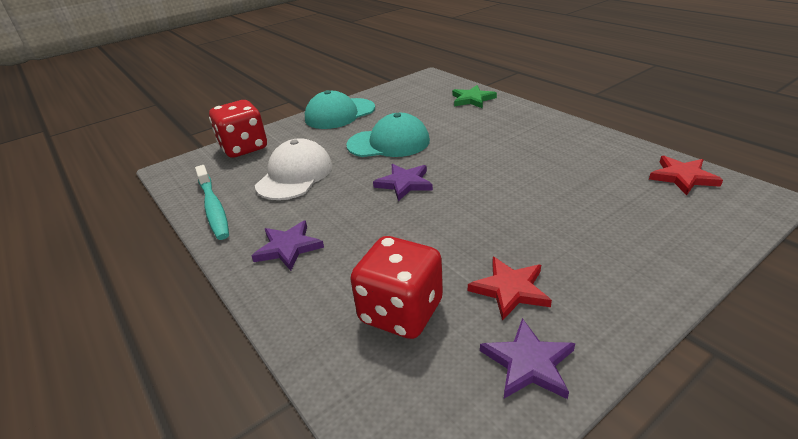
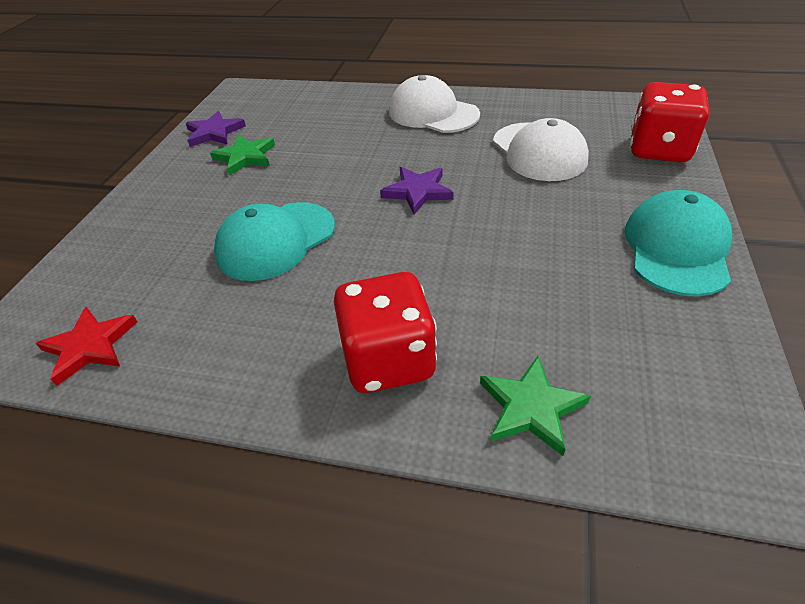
camera: 140 degrees right, 10 degrees up
(213, 208) = (544, 105): turquoise toothbrush -> none
(288, 247) = (433, 113): purple star -> white cap
(389, 143) = (515, 231): turquoise cap -> turquoise cap (276, 241)
(401, 312) = (308, 120): red dice -> red dice (388, 360)
(510, 289) = (245, 157): red star -> green star

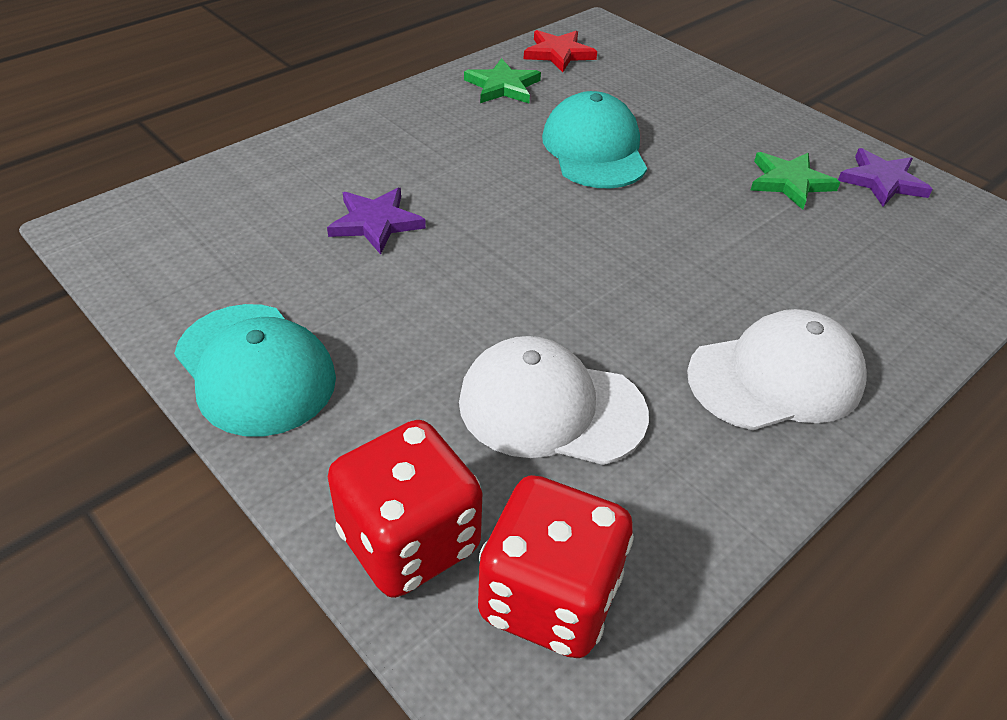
camera: 120 degrees right, 0 degrees up
(388, 360) = (383, 144): red dice -> red dice (549, 598)
(418, 191) = (578, 259): purple star -> purple star (375, 223)
(531, 407) = (262, 176): green star -> green star (502, 86)

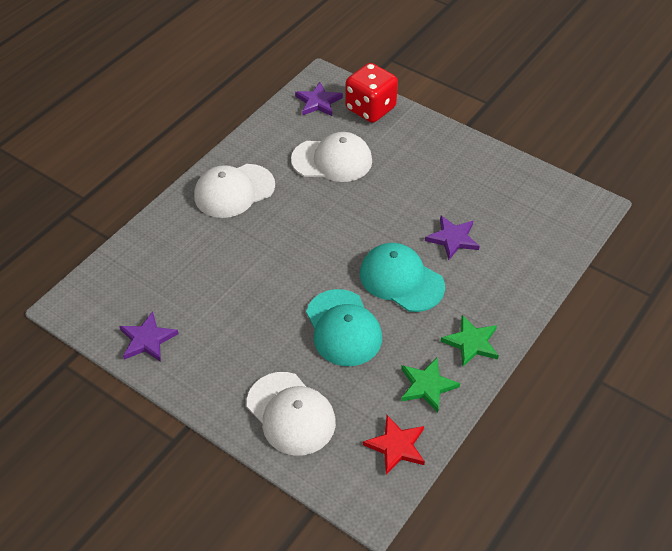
camera: 170 degrees right, 5 degrees up
(255, 369) = (461, 153): turquoise cap -> turquoise cap (401, 280)
(549, 598) = (318, 102): red dice -> purple star
(676, 91) = (291, 413): none -> white cap
(789, 182) = (211, 324): green star -> green star (471, 342)

